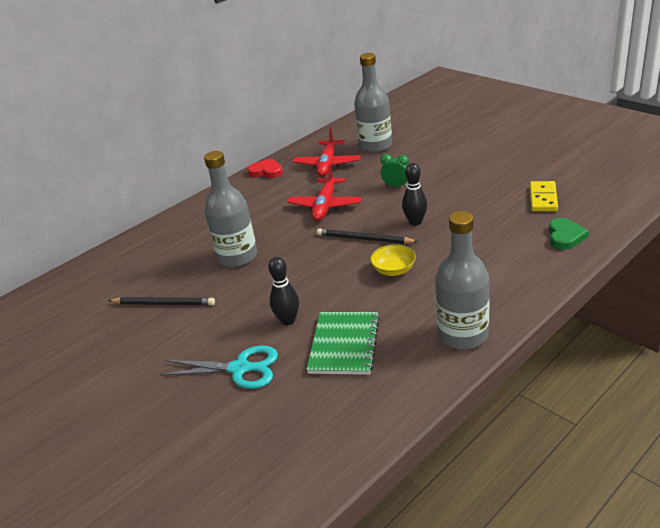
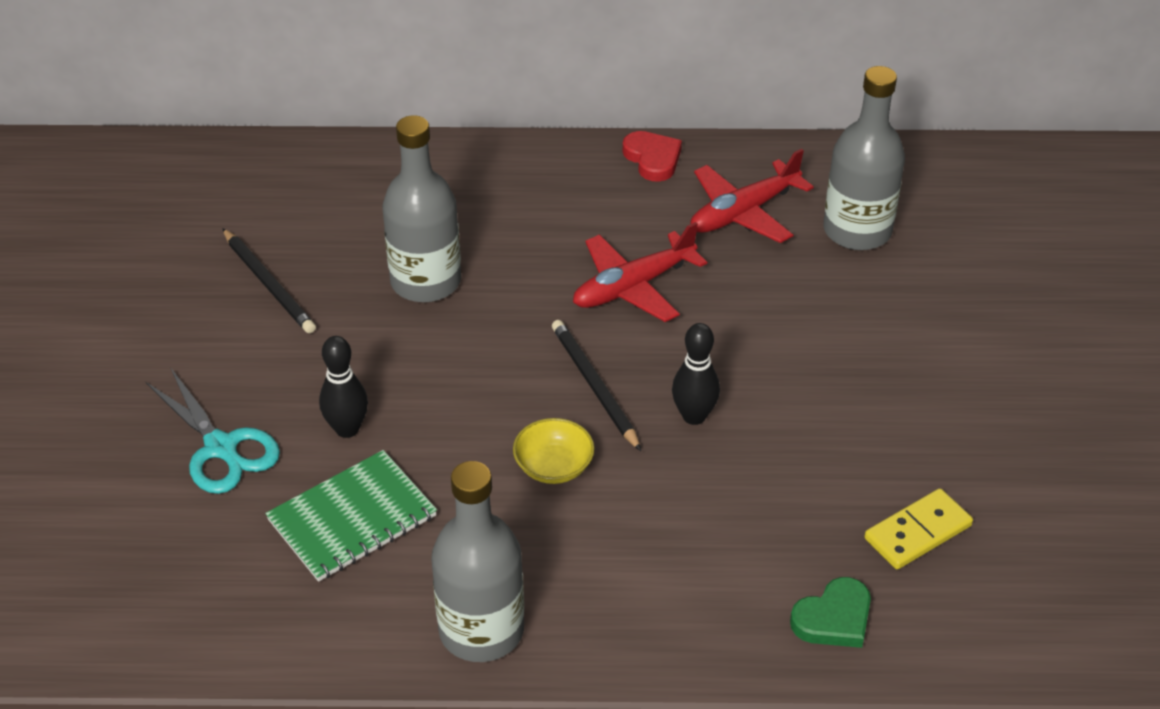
camera: 40 degrees right, 10 degrees up
(396, 186) = (768, 332): green clock -> none

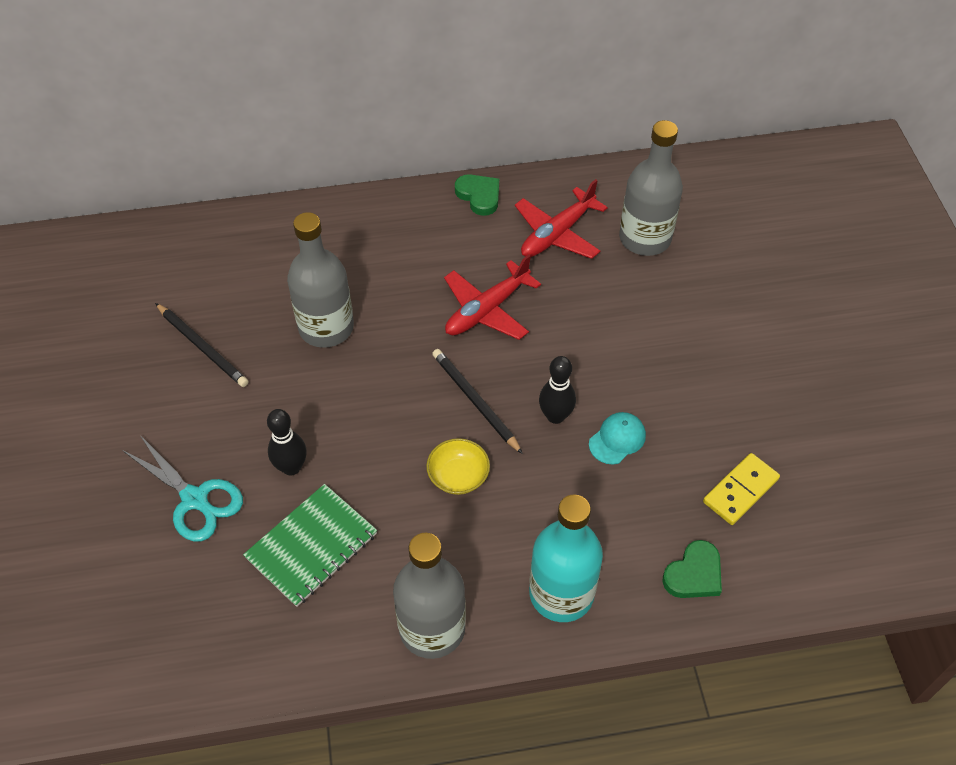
camera: 10 degrees left, 10 degrees up
(652, 159) = (479, 196): red heart -> green heart
(655, 615) = (561, 593): none -> turquoise bottle
(768, 452) = (617, 439): none -> turquoise cap

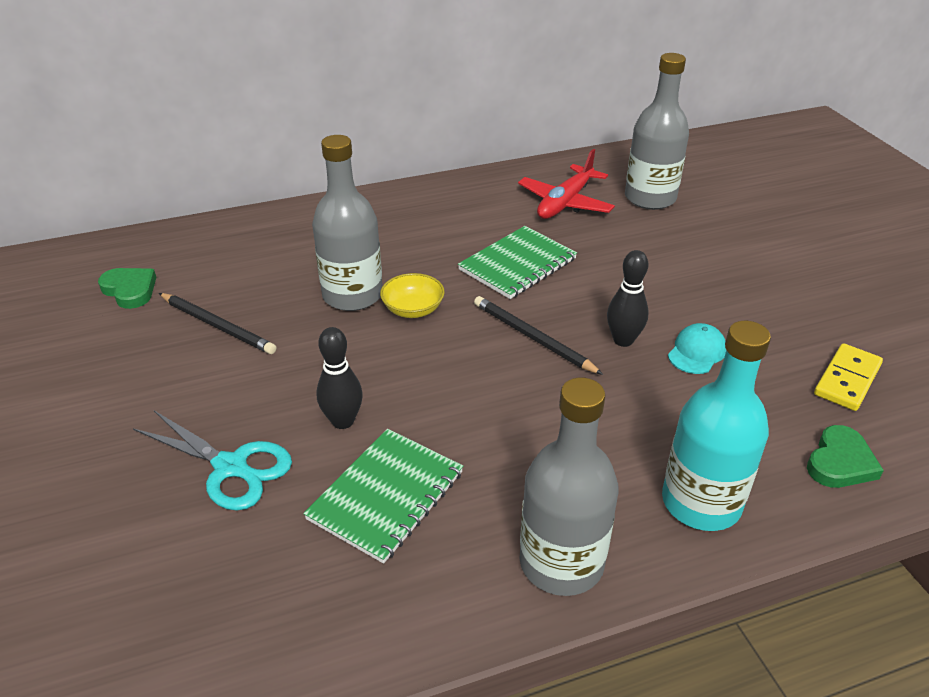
camera: 10 degrees left, 15 degrees down
(458, 476) = (538, 405): yellow bowl -> yellow bowl (413, 309)
(479, 196) = (479, 184): green heart -> green heart (130, 290)
(486, 310) = (517, 264): red plane -> green notebook

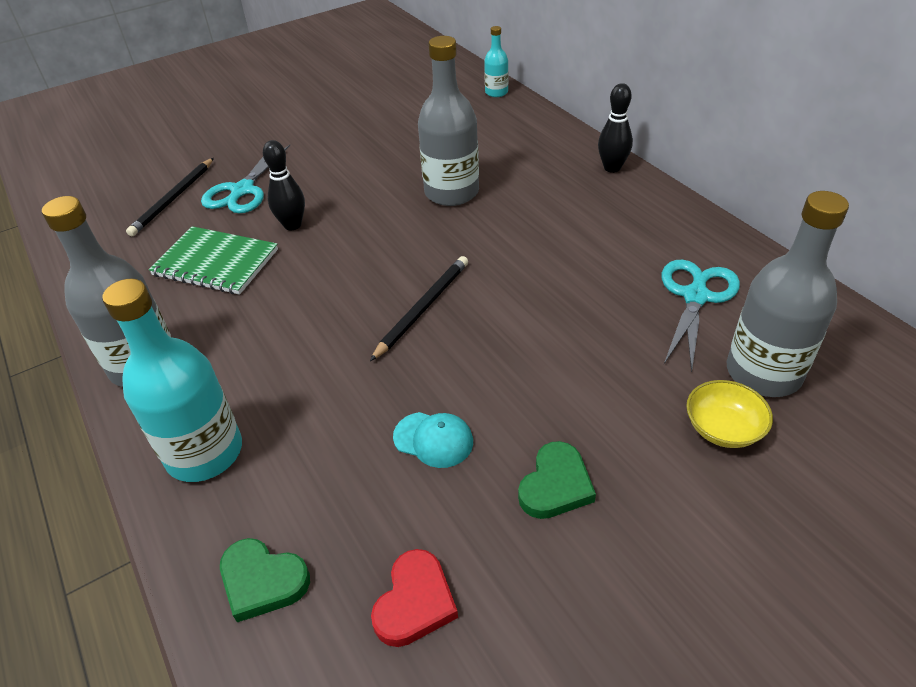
camera: 80 degrees right, 5 degrees up
(130, 290) = (421, 98): green heart -> green heart (555, 485)
(171, 236) = (496, 92): none -> turquoise bottle
(218, 326) = (390, 143): black pencil -> black pencil (173, 199)
(413, 309) = (443, 228): yellow bowl -> yellow bowl (723, 428)
(517, 264) = (545, 279): green notebook -> none
(565, 203) = (696, 296): red plane -> turquoise scissors
(623, 340) = (437, 375): black bowling pin -> black bowling pin (612, 168)
(847, 380) = (415, 602): yellow domino -> red heart

